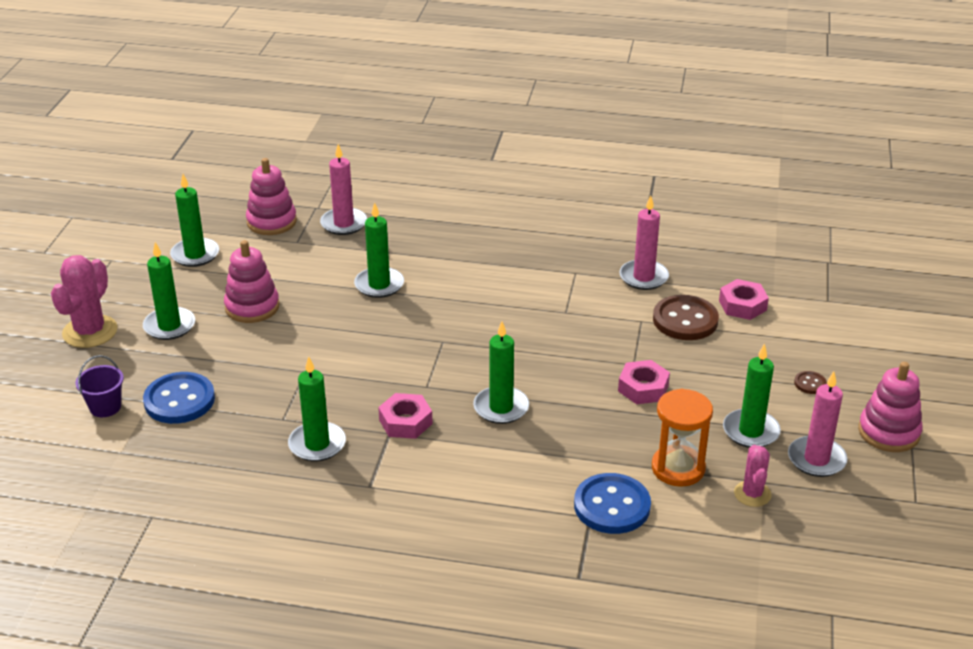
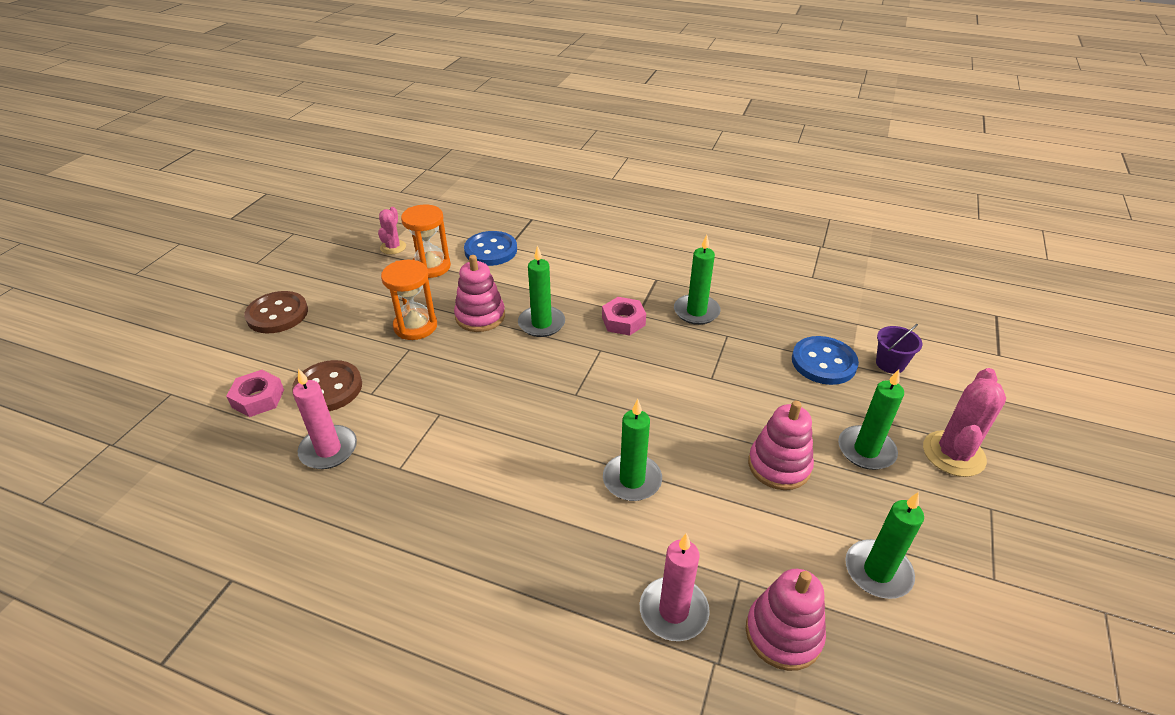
camera: 170 degrees left, 5 degrees up
(643, 388) = (415, 326): pink nut -> orange hourglass
(751, 431) = (358, 284): green candle -> none
(810, 383) = (277, 314): brown button -> brown button, size x2.18
(816, 459) = (330, 262): pink candle -> none
(888, 432) = (260, 273): pink stacking toy -> pink stacking toy (480, 316)

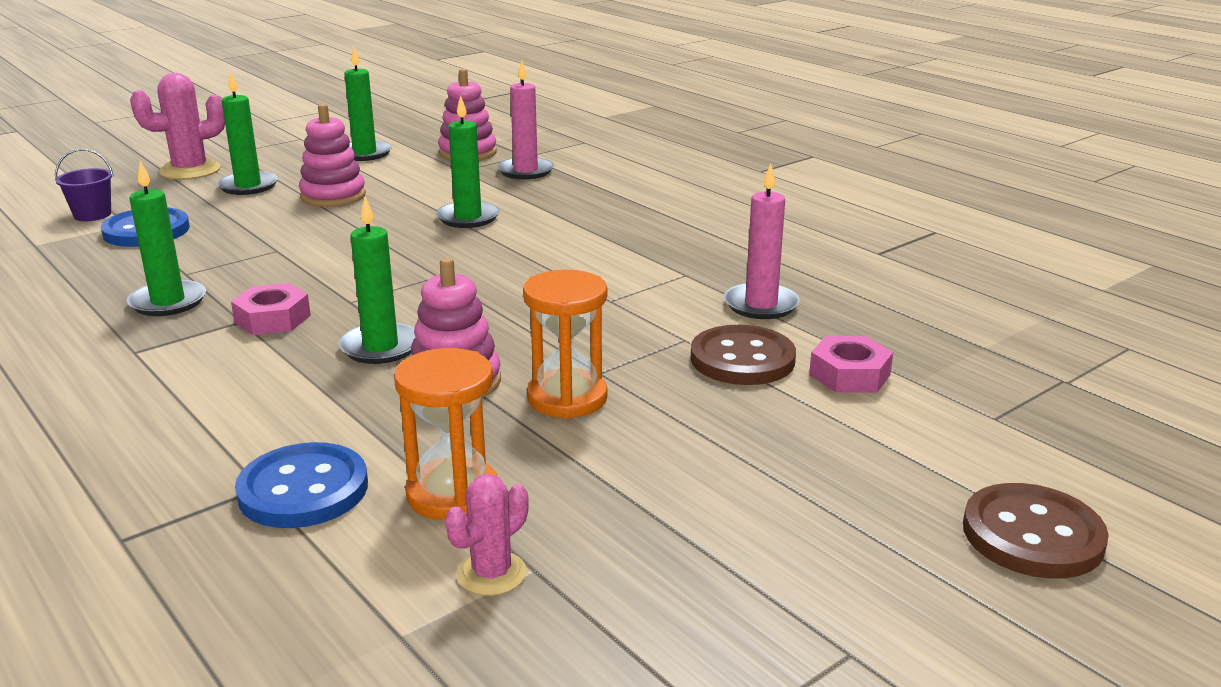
camera: 150 degrees left, 15 degrees down
(277, 314) = (807, 493): brown button -> brown button (1032, 535)

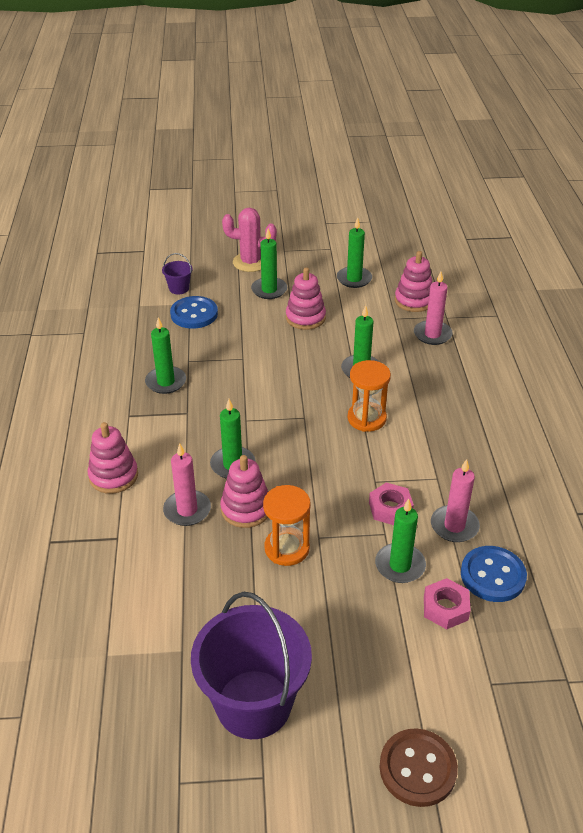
camera: 35 degrees right, 15 degrees up
(176, 421) = (113, 476): none -> pink stacking toy
(272, 319) = (201, 418): pink nut -> pink nut (390, 508)
(303, 490) = (131, 549): blue button -> blue button (492, 575)
(357, 414) = (187, 510): none -> pink candle
(453, 494) = (186, 586): orange hourglass -> orange hourglass (366, 418)
(491, 574) = (164, 643): pink cactus -> none
(727, 576) = (253, 704): none -> purple bucket
(742, 359) = (400, 565): brown button -> green candle

